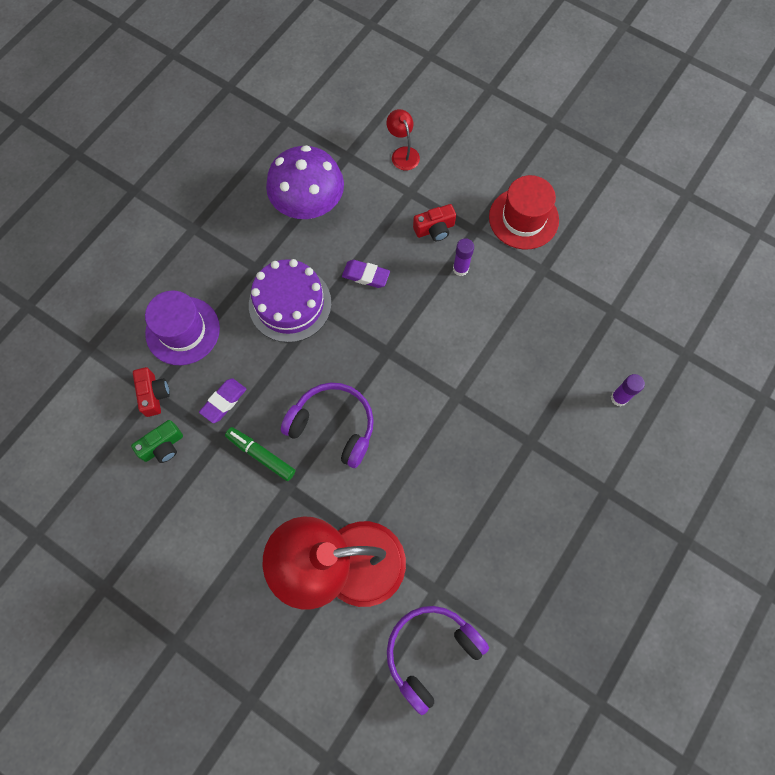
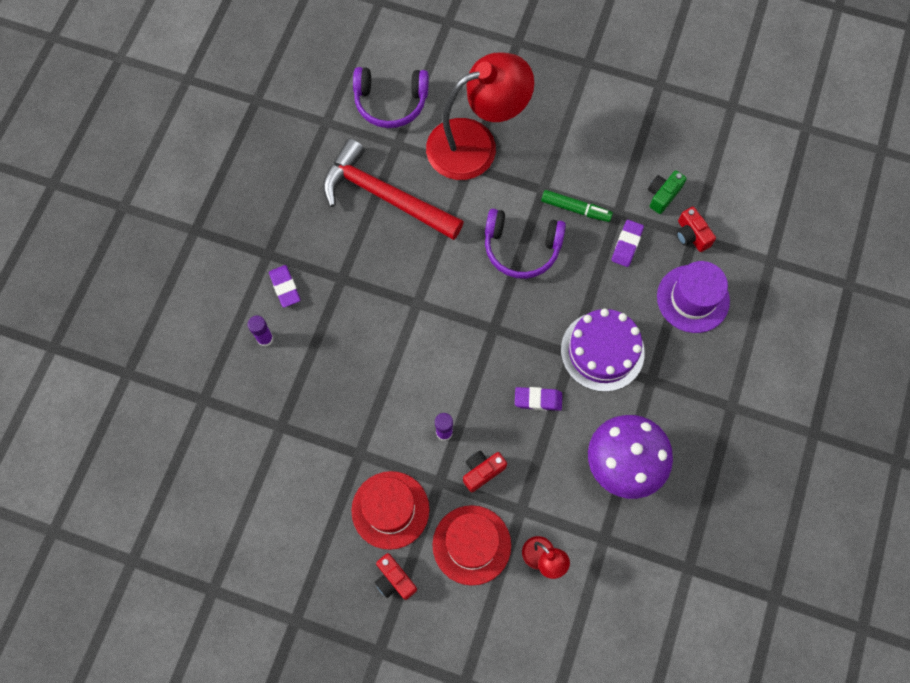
camera: 165 degrees right, 0 degrees up
(431, 652) = (390, 102): purple headphones -> purple headphones turned 60 degrees clockwise
(459, 177) = (471, 545): none -> red hat
(465, 526) = (384, 196): none -> red hammer
(531, 167) = (394, 580): none -> red camera
(592, 447) = (285, 287): none -> purple eraser

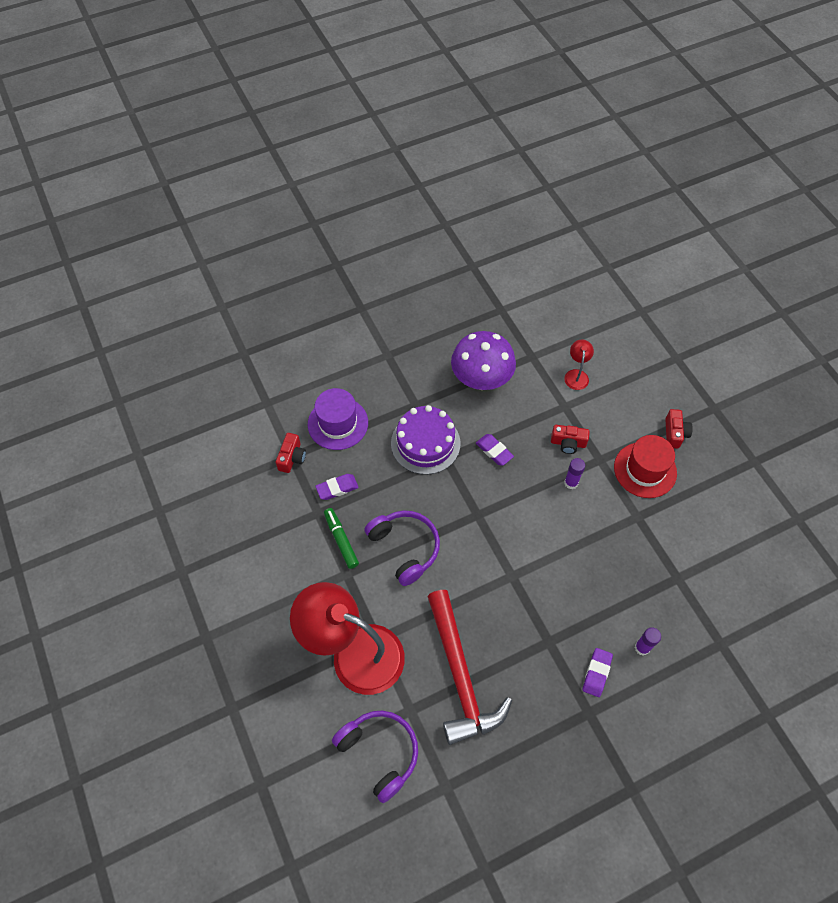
camera: 135 degrees left, 10 degrees down
(471, 545) = (611, 413): red hat -> none
(662, 195) = (277, 497): green camera -> none

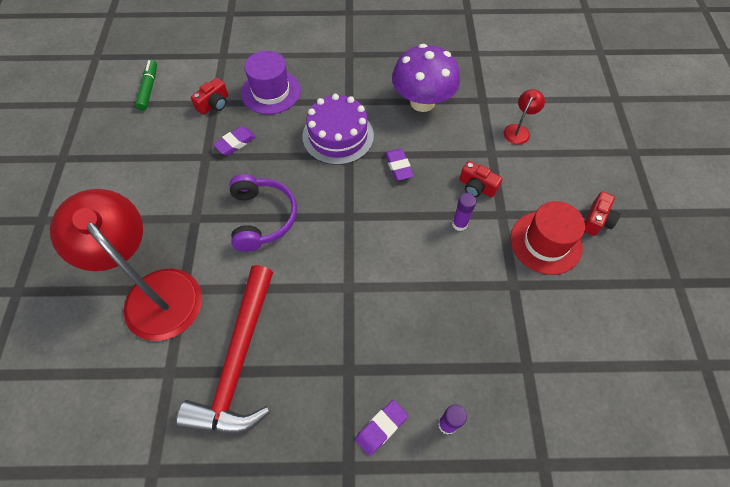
camera: 25 degrees right, 0 degrees up
(337, 488) = (235, 143): purple eraser -> purple eraser turned 45 degrees counterclockwise
(341, 540) = (209, 187): green marker -> green marker (149, 89)
(379, 753) = (113, 400): purple headphones -> none

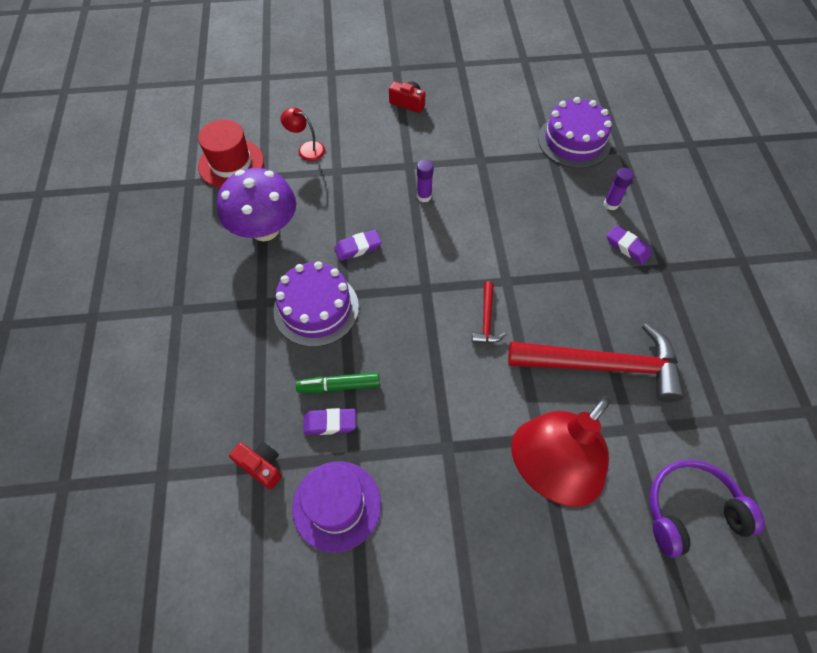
camera: 95 degrees left, 0 degrees up
(149, 89) = (225, 575): green marker -> green marker (339, 386)
(235, 143) = (330, 423): purple eraser -> purple eraser turned 45 degrees counterclockwise
(262, 218) = (438, 372): purple headphones -> purple headphones (690, 510)
(271, 92) = (240, 395): purple hat -> purple hat (336, 505)
(307, 263) = (486, 319): none -> red hammer
(476, 187) = (379, 183): red camera -> none
(545, 242) = (435, 137): red hat -> red hat (231, 163)
(553, 401) = (574, 141): none -> purple cake

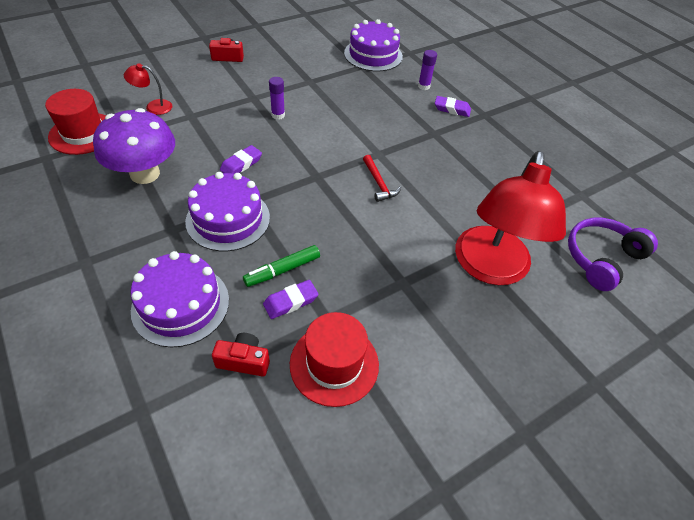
camera: 30 degrees left, 10 degrees down
(235, 386) = (180, 305): none -> purple cake
(336, 505) = (334, 364): purple hat -> red hat
(603, 365) = (483, 187): red hammer -> none

